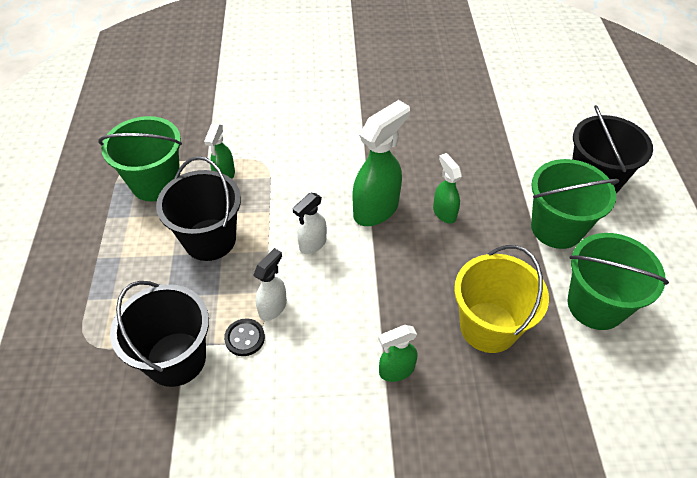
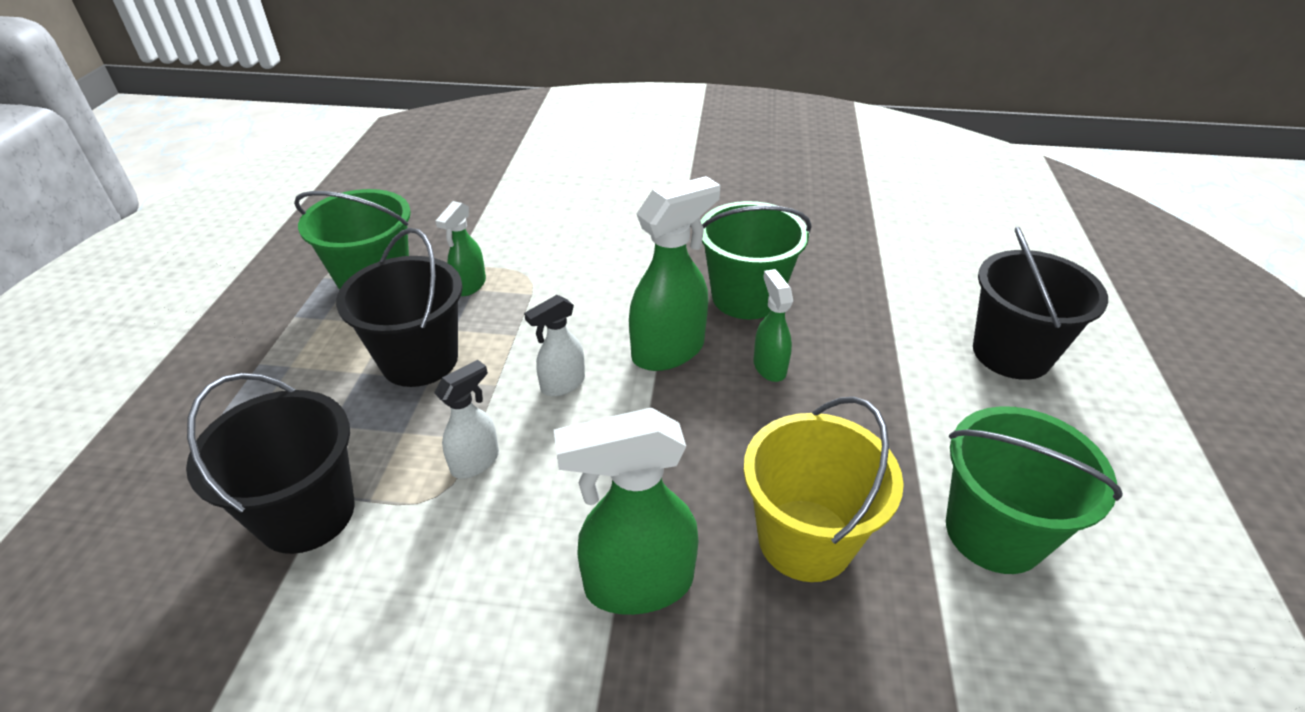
camera: 10 degrees right, 10 degrees down
(245, 338) = (418, 499): black button -> none
(396, 370) = (637, 584): green spray bottle -> green spray bottle, size x1.77
(556, 228) = (942, 409): green bucket -> green bucket (746, 297)

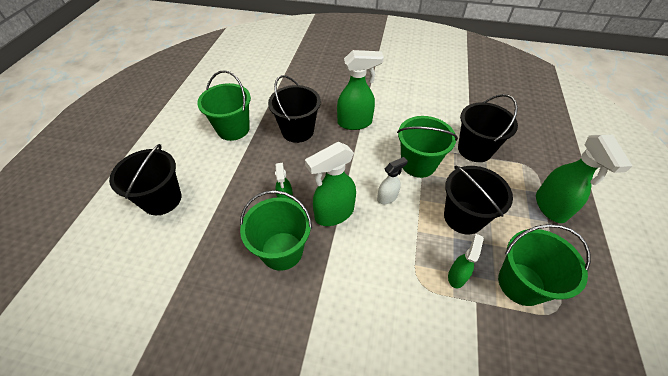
camera: 175 degrees left, 10 degrees up
(229, 387) = (550, 207): none -> green spray bottle
(476, 461) = (418, 164): white spray bottle -> green bucket
(805, 539) = (297, 131): yellow bucket -> black bucket

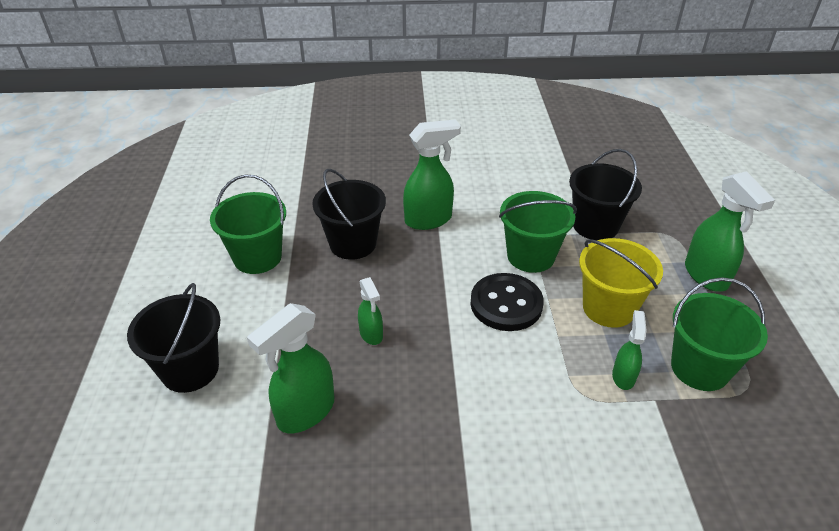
camera: 15 degrees left, 10 degrees down
(282, 251) = (391, 397): green bucket -> none
(333, 214) = (443, 338): green spray bottle -> green spray bottle (305, 412)
(387, 197) = (506, 304): white spray bottle -> black button
(463, 217) = (608, 308): black bucket -> yellow bucket

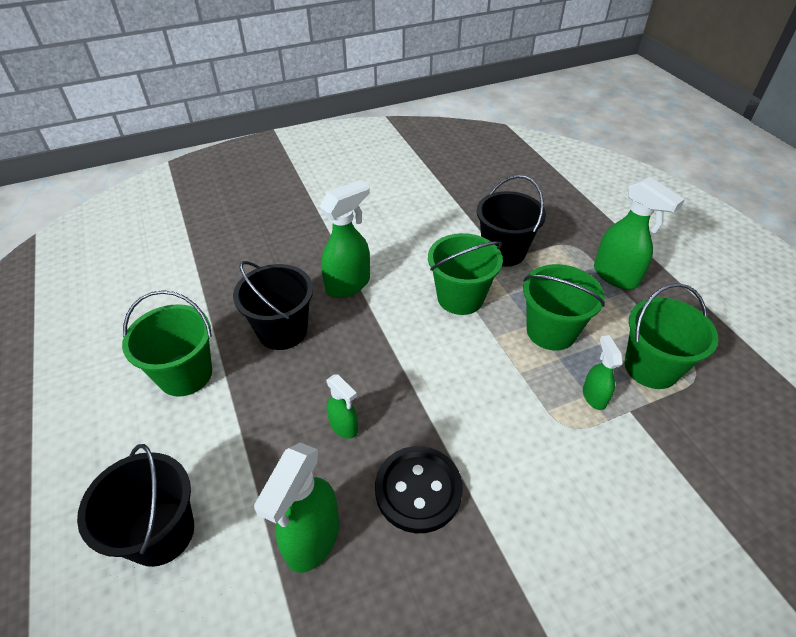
camera: 20 degrees left, 5 degrees up
(506, 304) = (459, 354): black button -> black button (418, 490)
(608, 308) = (551, 331): yellow bucket -> green bucket

